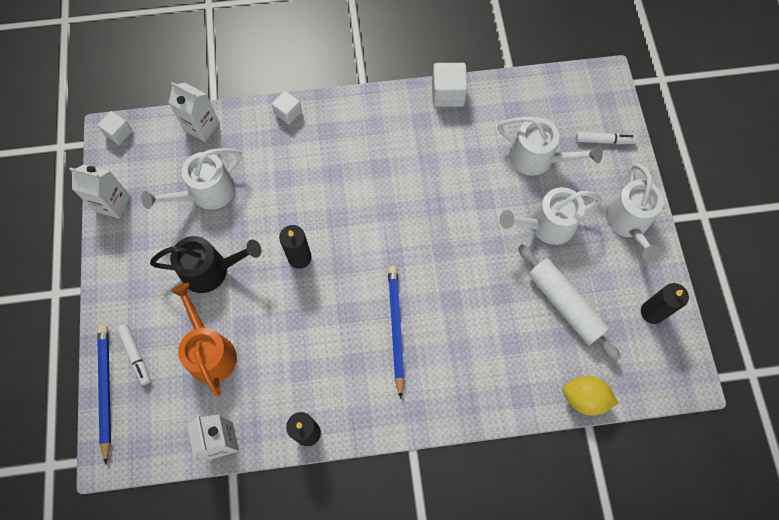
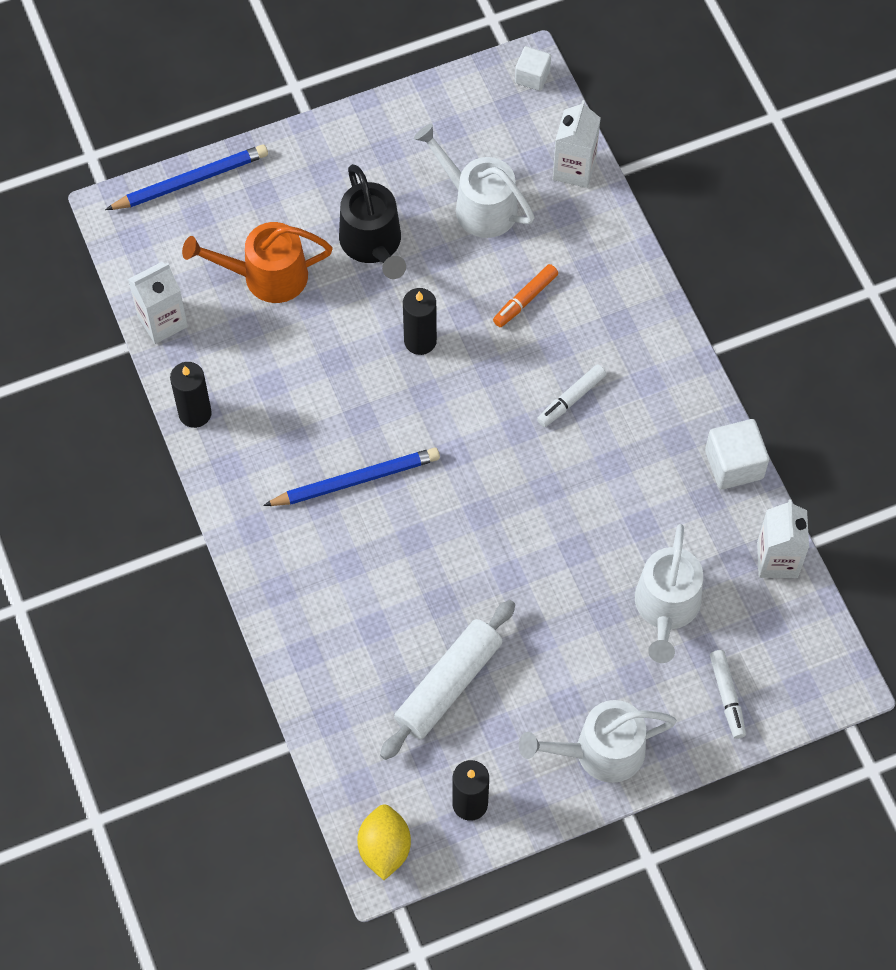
camera: 75 degrees right, 5 degrees down
(112, 203) = (430, 105): white carton -> white carton (777, 560)
(135, 355) = (240, 198): white marker -> white marker (571, 399)
(210, 352) = (266, 276): orange watering can -> orange watering can turned 150 degrees counterclockwise
(288, 113) = (631, 267): white cube -> none
(290, 182) = (525, 299): none -> orange marker
(546, 225) = (562, 640): white watering can -> none
(584, 398) = (322, 732): yellow lemon -> yellow lemon (384, 848)

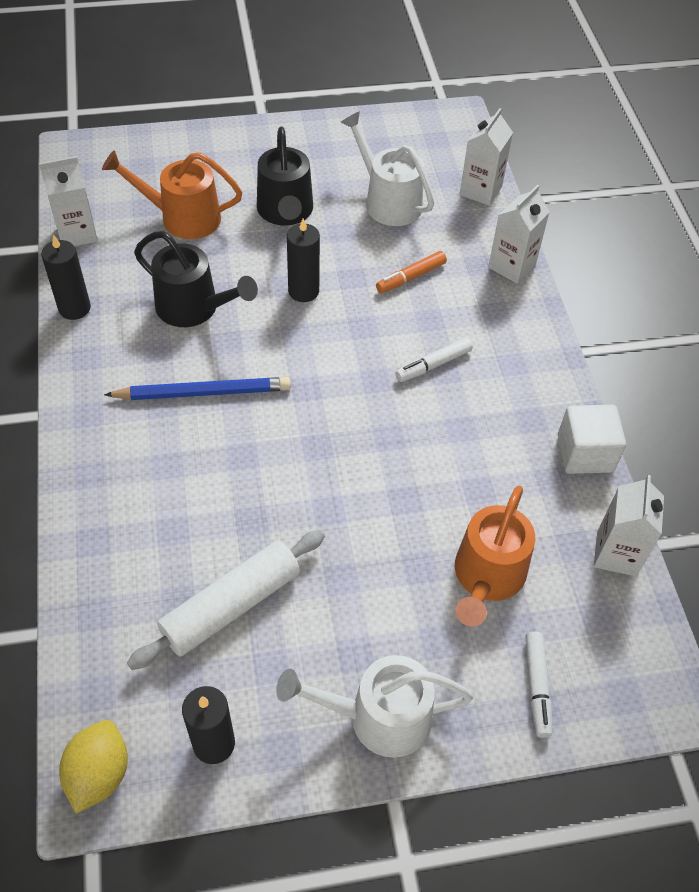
camera: 10 degrees right, 10 degrees down
(191, 181) = (146, 141): blue pencil -> none
(315, 386) = (194, 308): none -> black watering can
(532, 76) = (460, 123): white cube -> none
(626, 262) = (511, 266): none -> white carton
(666, 608) = (487, 577): white watering can -> orange watering can

